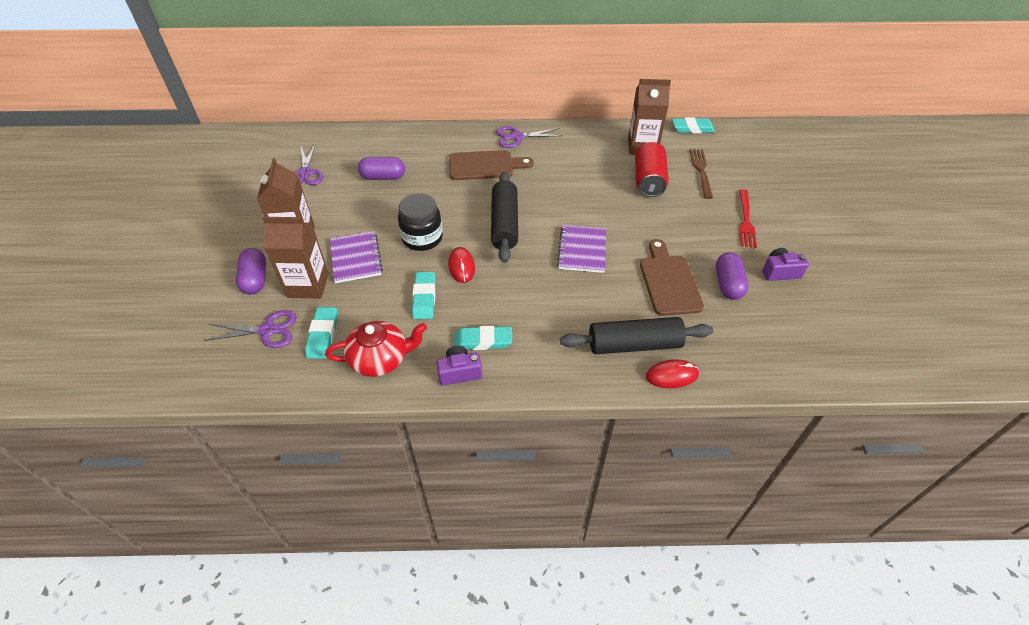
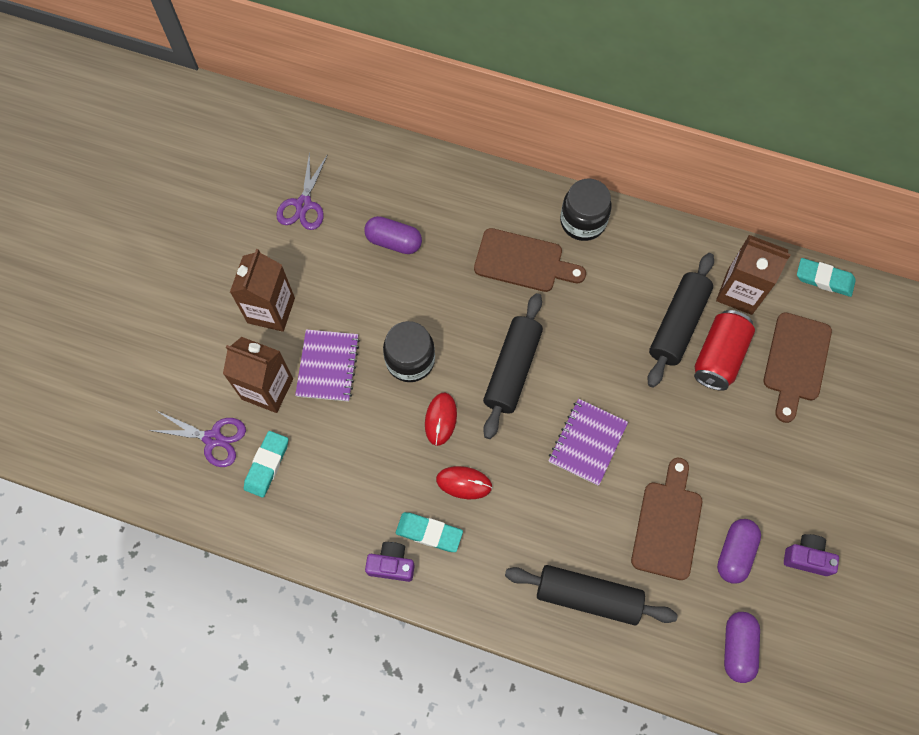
camera: 20 degrees right, 20 degrees up
(255, 279) = (214, 361): purple capsule -> purple capsule (737, 647)
(380, 359) = (317, 518): red teapot -> none
(424, 298) = (386, 451): turquoise eraser -> none
(517, 137) = (583, 221): purple scissors -> black jar
(610, 171) = (677, 324): none -> black rolling pin
(672, 375) = (610, 650): red mouse -> red mouse (464, 483)
(701, 171) = (795, 362): brown fork -> brown cutting board
(746, 221) = (809, 465): red fork -> none

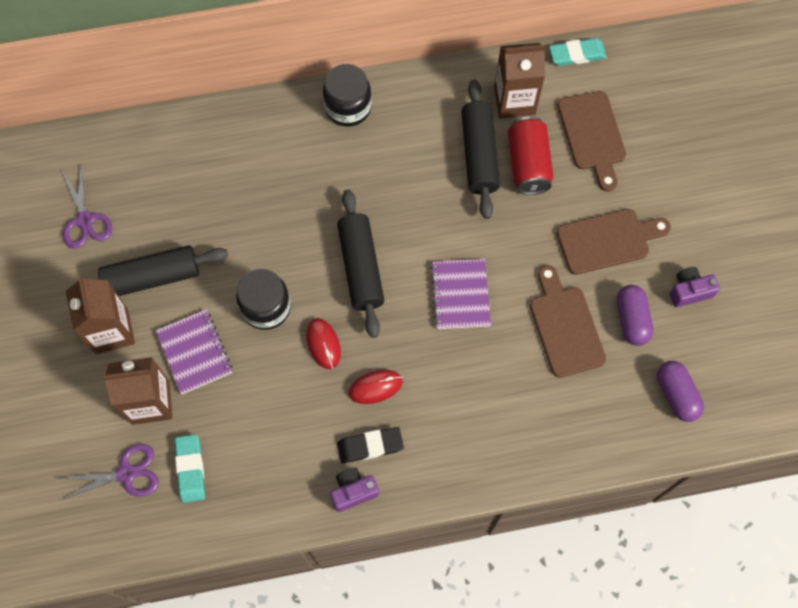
camera: 30 degrees left, 0 degrees up
(394, 241) = (189, 211): purple capsule -> none
(429, 533) = (370, 446): turquoise eraser -> black eraser
(523, 262) = (316, 169): brown cutting board -> brown cutting board (607, 241)
(588, 597) = (534, 423): black rolling pin -> black rolling pin (152, 277)

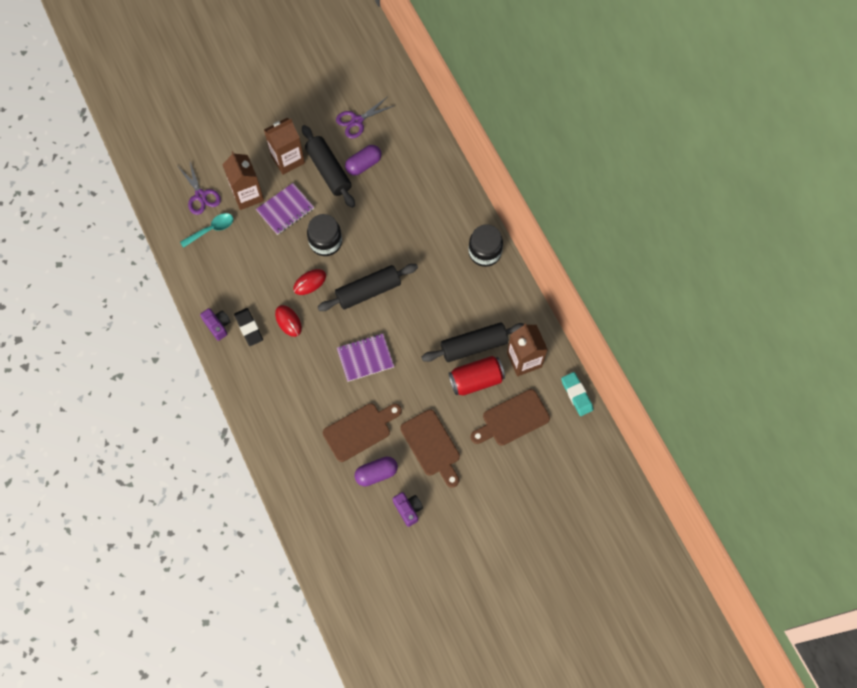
camera: 75 degrees right, 0 degrees up
(191, 469) = (211, 230): turquoise eraser -> turquoise spoon
(676, 395) = (329, 513): purple capsule -> purple capsule (363, 164)

